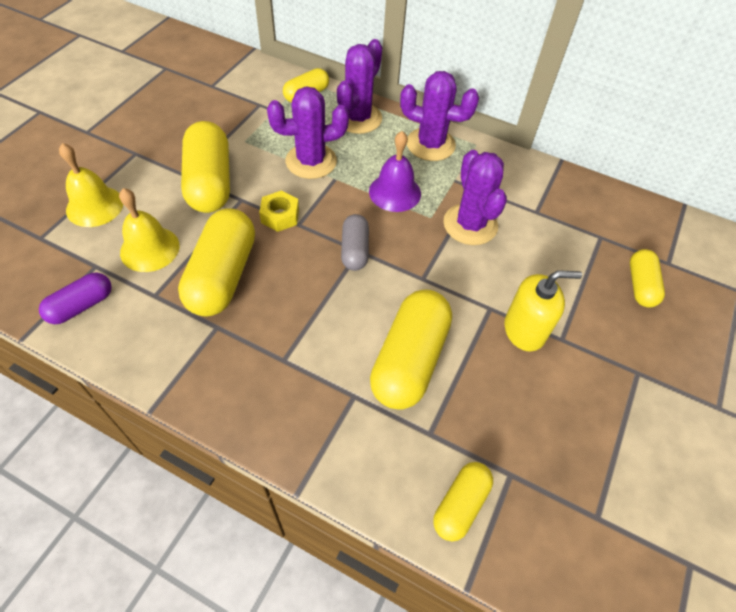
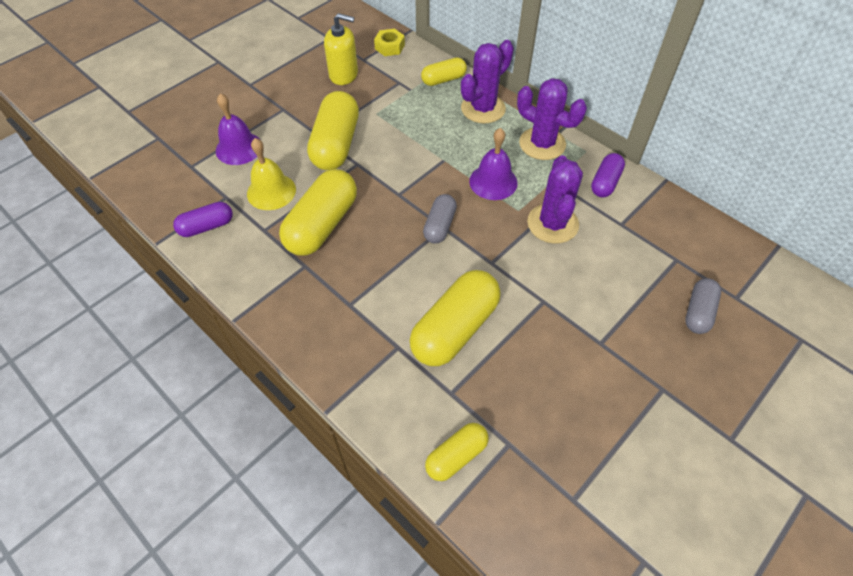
camera: 20 degrees right, 0 degrees up
(94, 206) = (239, 148): yellow bell -> purple bell
(280, 216) = (385, 184): yellow nut -> yellow nut (389, 47)
(311, 161) = (427, 141): purple cactus -> none
(506, 173) = (605, 183): none -> purple capsule
(524, 330) = (568, 327): yellow soap dispenser -> yellow soap dispenser (343, 75)
(640, 285) = (698, 312): yellow capsule -> grey capsule

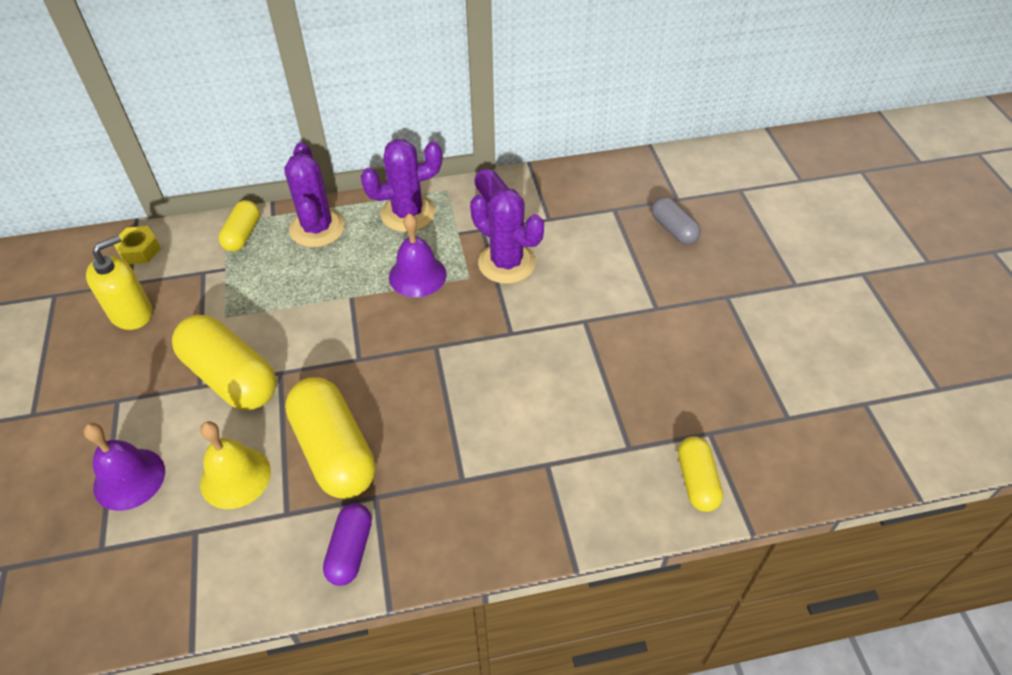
camera: 55 degrees left, 5 degrees down
(207, 227) = (222, 575): purple capsule -> purple capsule (350, 550)
(440, 226) = (432, 348): grey capsule -> none
(454, 329) = (562, 405): yellow capsule -> none

